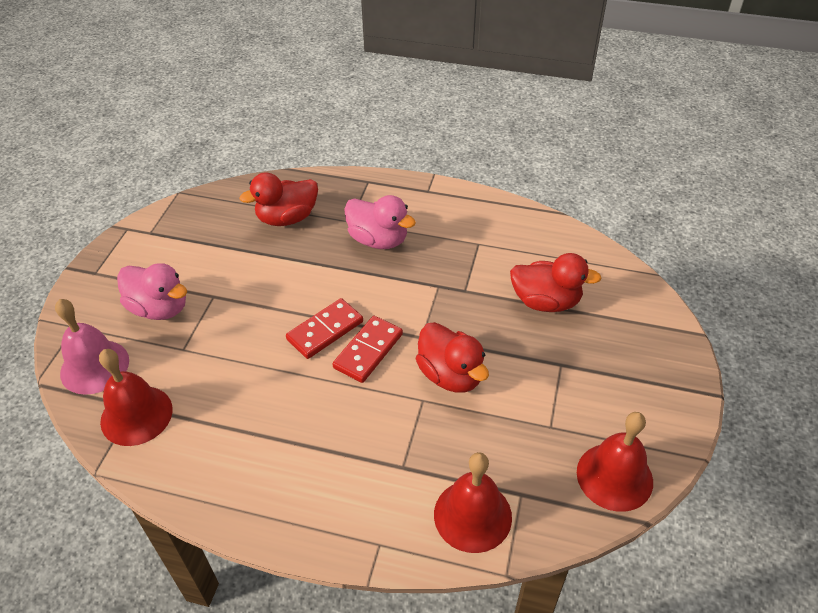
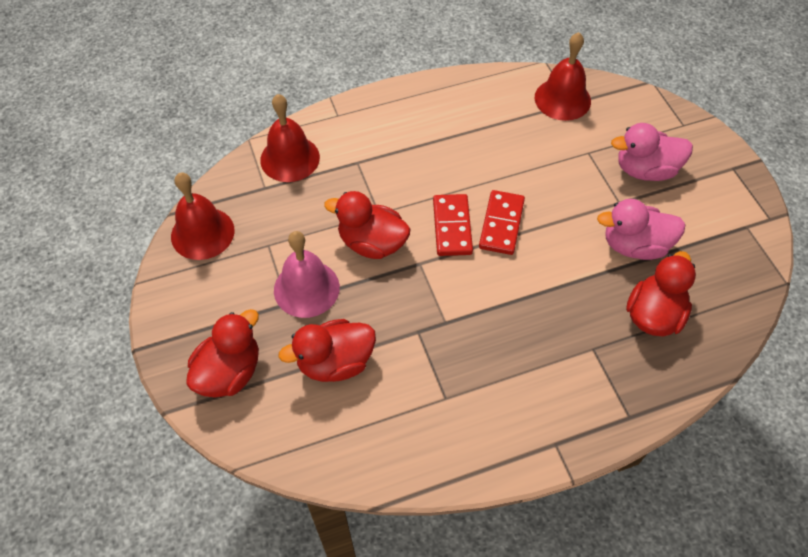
camera: 145 degrees right, 10 degrees up
(94, 366) = (630, 109): pink bell -> pink bell (306, 288)
(378, 240) = (544, 342): pink duck -> pink duck (634, 245)
(638, 336) = (229, 372): none -> red duck

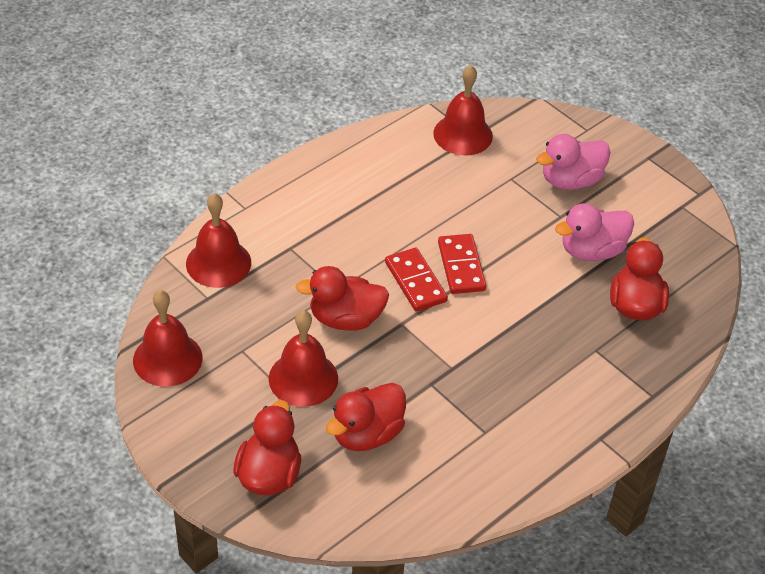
camera: 25 degrees left, 10 degrees down
(306, 288) = (303, 378): pink bell -> red bell

